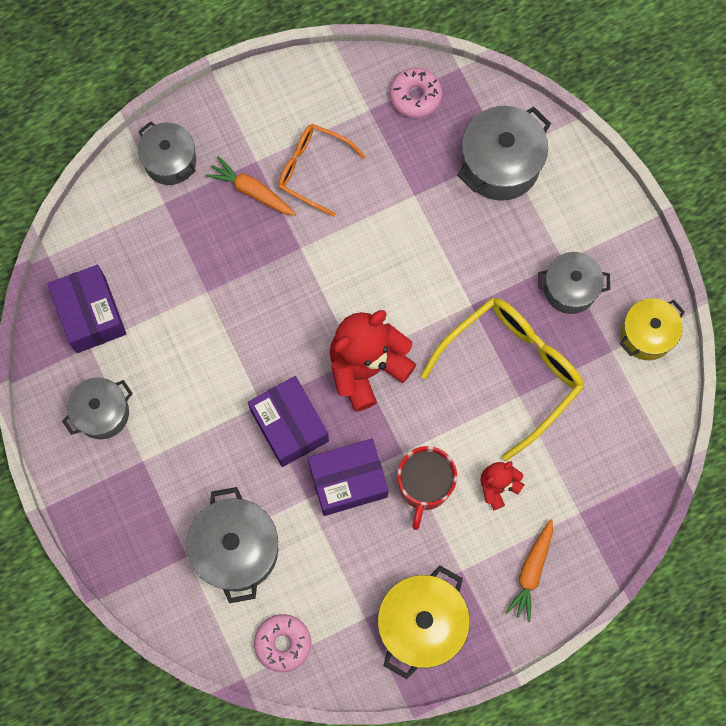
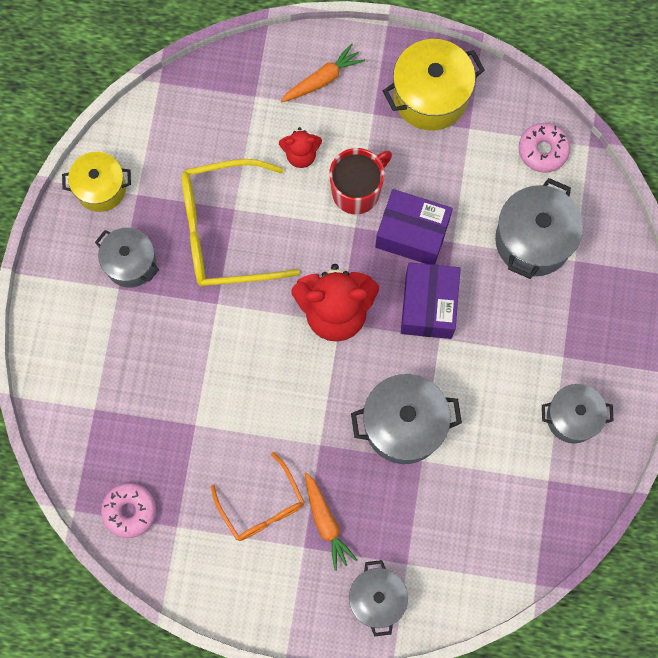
camera: 145 degrees left, 0 degrees up
(91, 314) = (531, 507): purple box -> none
(500, 164) = (106, 402): grey pot -> grey pot (404, 425)

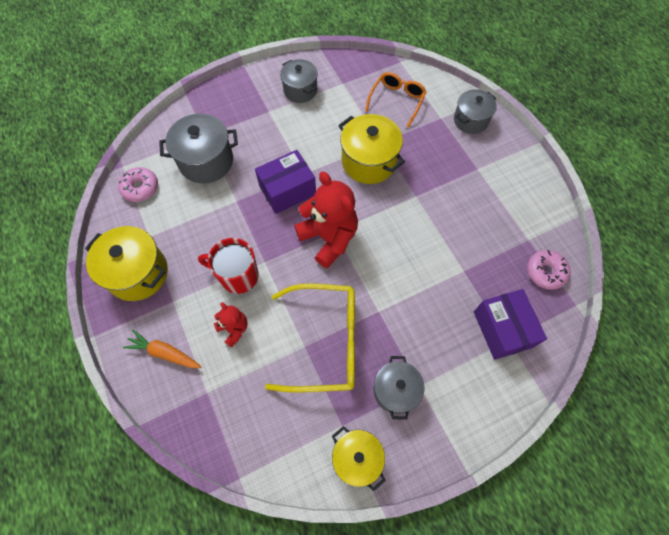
camera: 125 degrees left, 10 degrees down
(224, 231) = (325, 341): yellow glasses -> yellow glasses turned 45 degrees counterclockwise
(262, 506) = (476, 203): orange glasses -> orange glasses (397, 100)
(326, 522) = (455, 166): orange carrot -> none
(404, 425) = (369, 162): grey pot -> yellow pot
(412, 234) = (246, 226): purple box -> purple box (502, 329)

